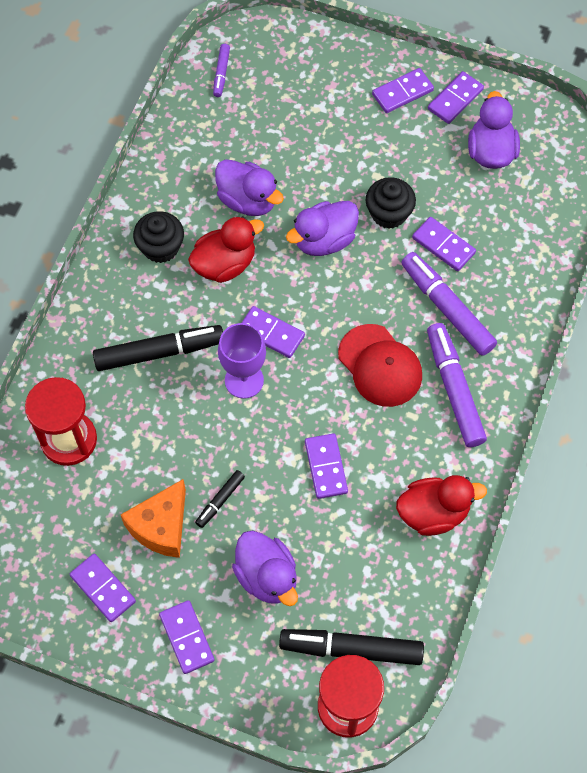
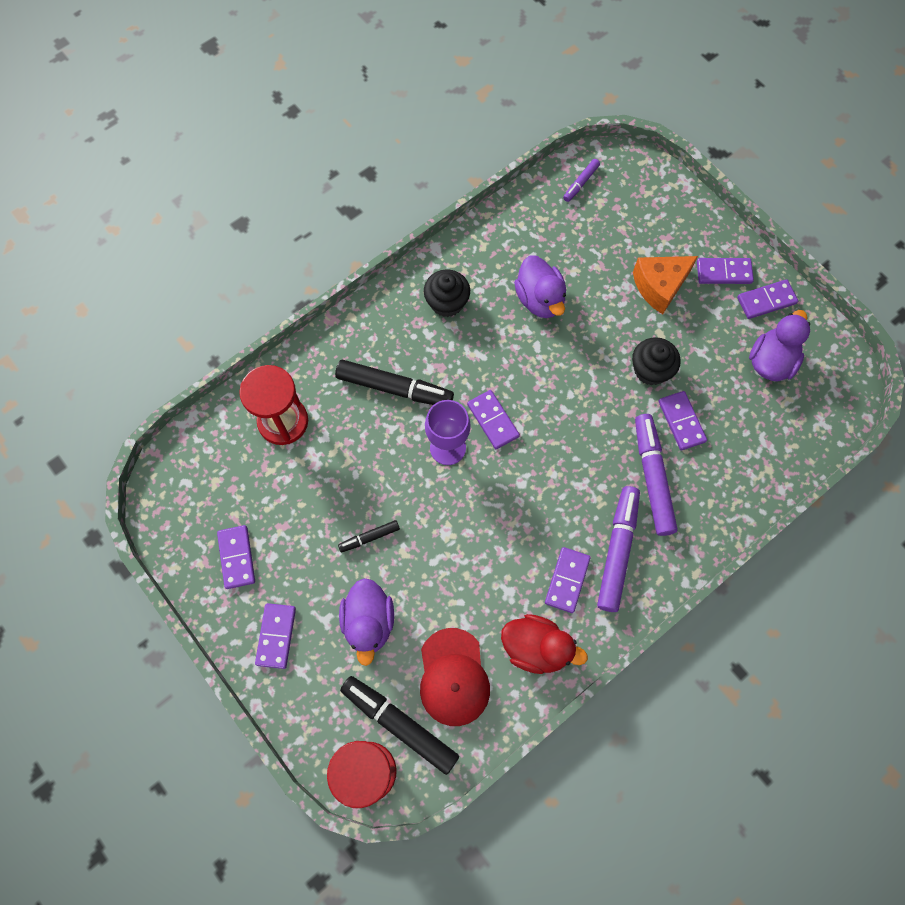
camera: 30 degrees right, 5 degrees up
(161, 526) = (311, 532): orange cheese -> orange cheese (659, 286)
(225, 264) = (489, 343): red duck -> none
(324, 240) = (582, 365): purple duck -> none
(325, 467) = (470, 557): purple domino -> purple domino (567, 580)
(380, 366) = (566, 496): red cap -> red cap (453, 677)

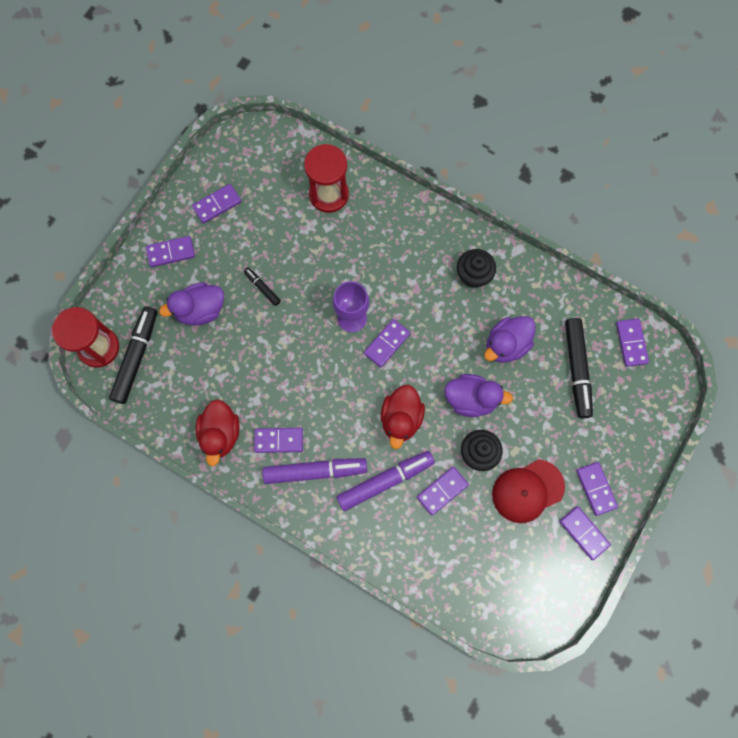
camera: 70 degrees right, 5 degrees up
(394, 388) = (385, 262): black marker -> black marker (576, 369)
(453, 677) = (180, 382): red cap -> red cap (527, 491)
(580, 183) = (631, 343): purple marker -> purple domino
(586, 436) = (401, 419): none -> red duck
(659, 286) = (559, 438): orange cheese -> none
(771, 361) = (526, 551): purple duck -> purple duck (471, 399)

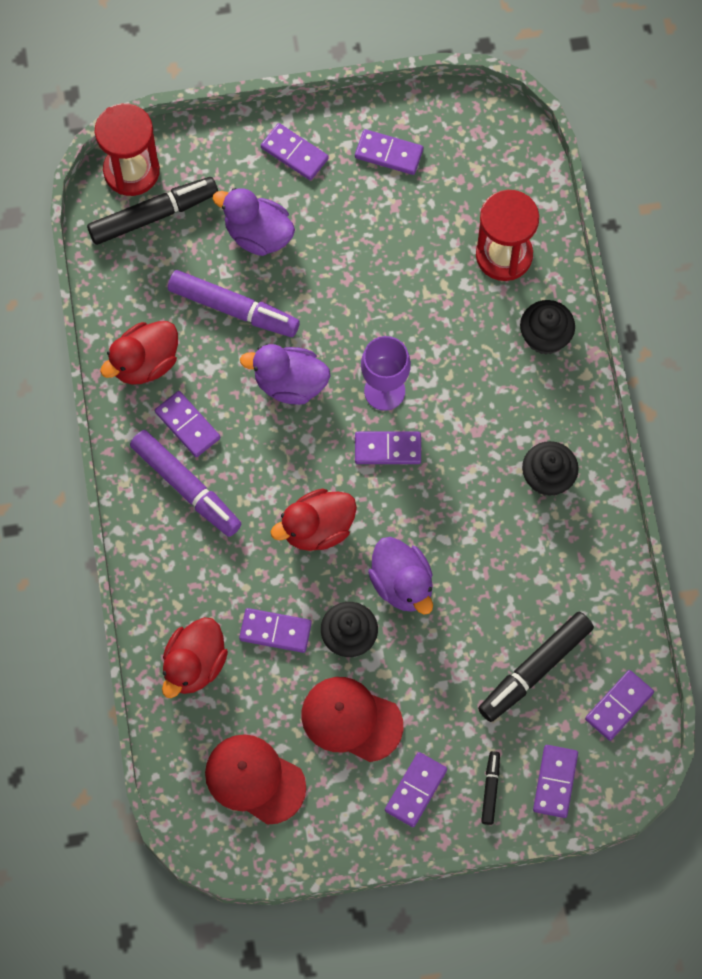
camera: 50 degrees right, 5 degrees down
(262, 288) = (337, 274): black marker -> black marker (490, 789)
(385, 481) = (236, 565): purple marker -> purple marker (233, 309)
(393, 212) = (545, 336): none -> black cupcake
(425, 553) = (194, 665): none -> red duck
(506, 345) = (496, 574): purple duck -> purple duck (290, 383)
(520, 574) = (255, 779): none -> red cap
(583, 533) = (355, 813): purple domino -> purple domino (555, 782)

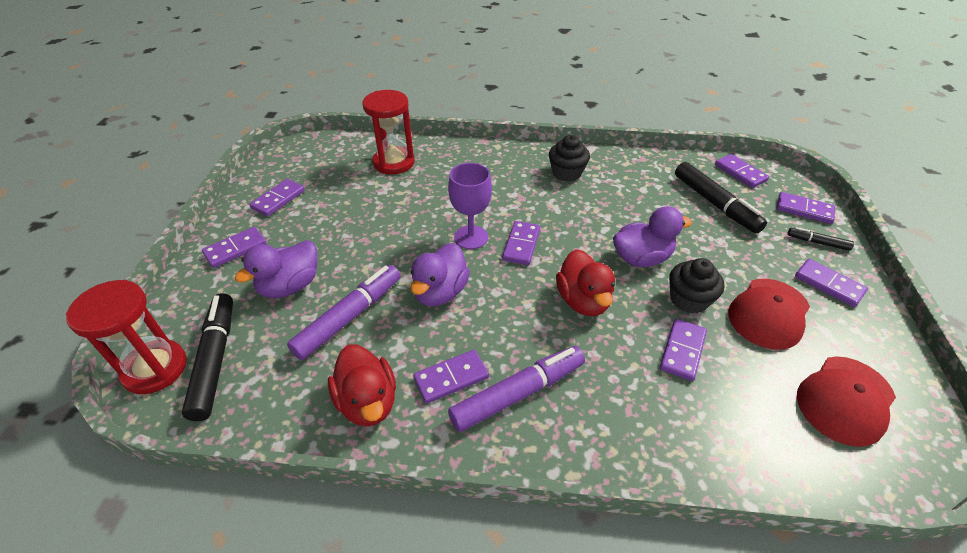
camera: 75 degrees left, 25 degrees down
(194, 665) = (721, 428): red duck -> none
(545, 336) = (462, 156): black cupcake -> none

